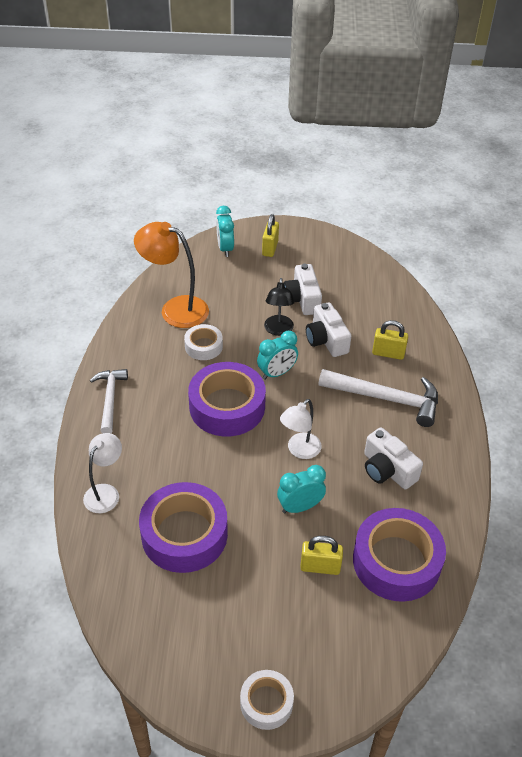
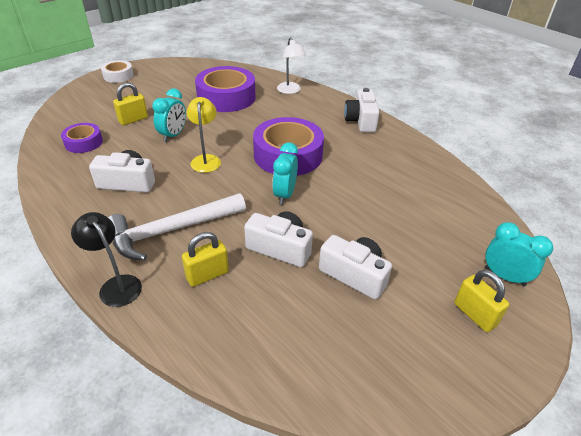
camera: 135 degrees right, 5 degrees down
(110, 399) = (361, 121): white hammer -> white camera
(175, 309) = (429, 190): orange lamp -> none
(203, 346) = (363, 179): white tape -> none
(278, 330) = (331, 228): black lamp -> black lamp (116, 285)
(299, 450) = (206, 159): white lamp -> yellow lamp
(396, 561) = (83, 142): purple tape -> purple tape, size x0.53

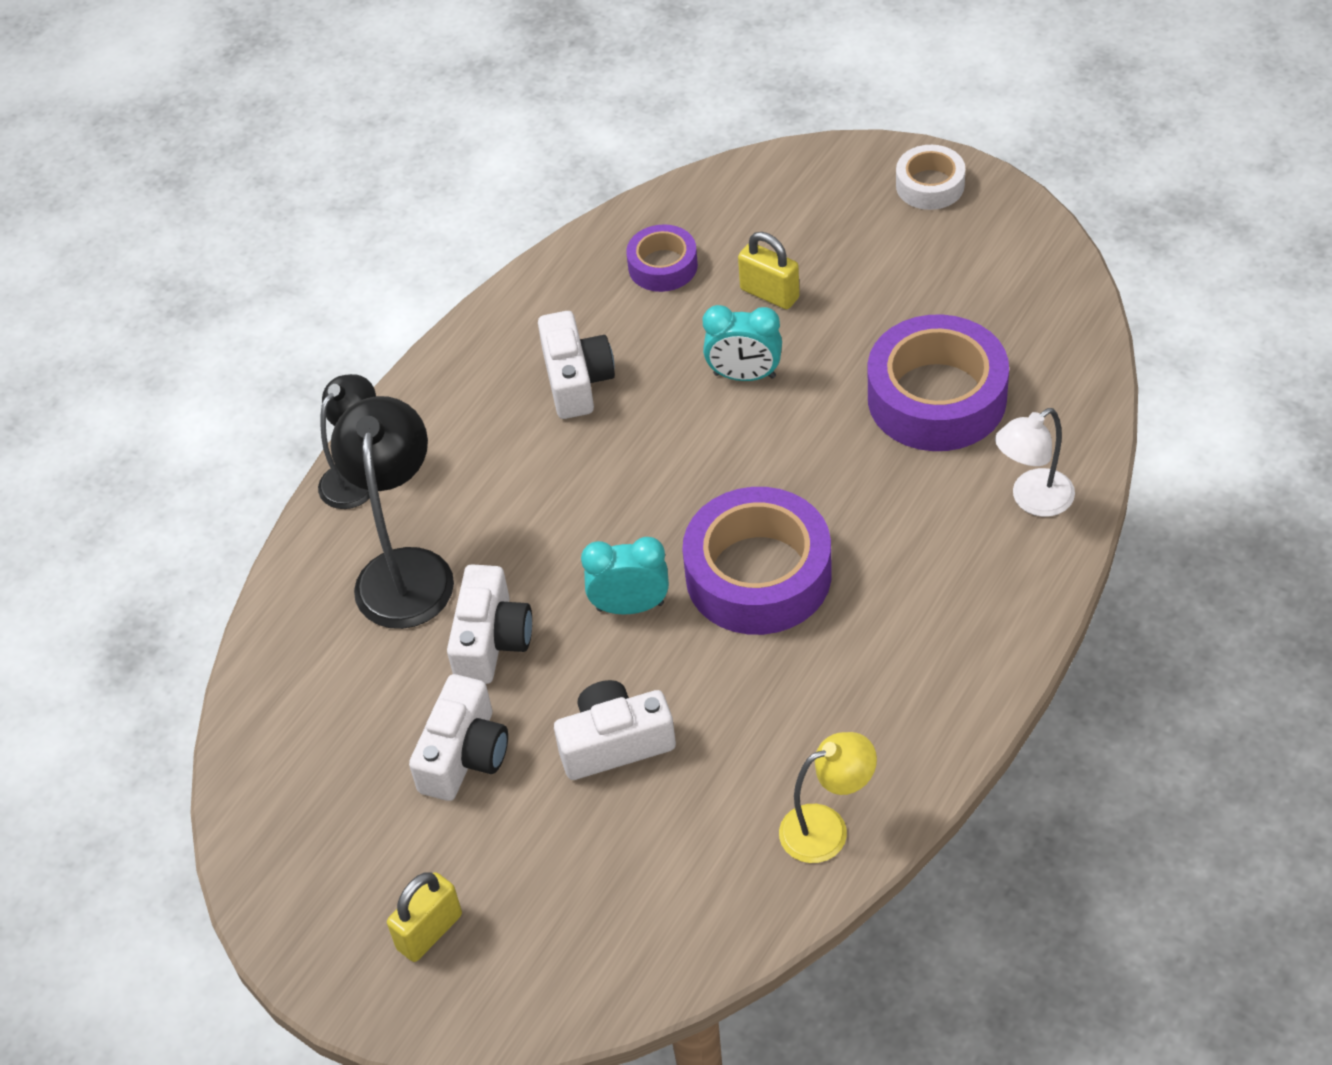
camera: 80 degrees right, 10 degrees up
(171, 230) = (482, 488): white hammer -> none
(206, 159) = (687, 456): yellow lamp -> yellow lamp (827, 828)
(207, 275) = (405, 570): yellow padlock -> black lamp
(361, 121) = (960, 669): white camera -> white camera (615, 743)
(504, 276) = (529, 975): turquoise clock -> none

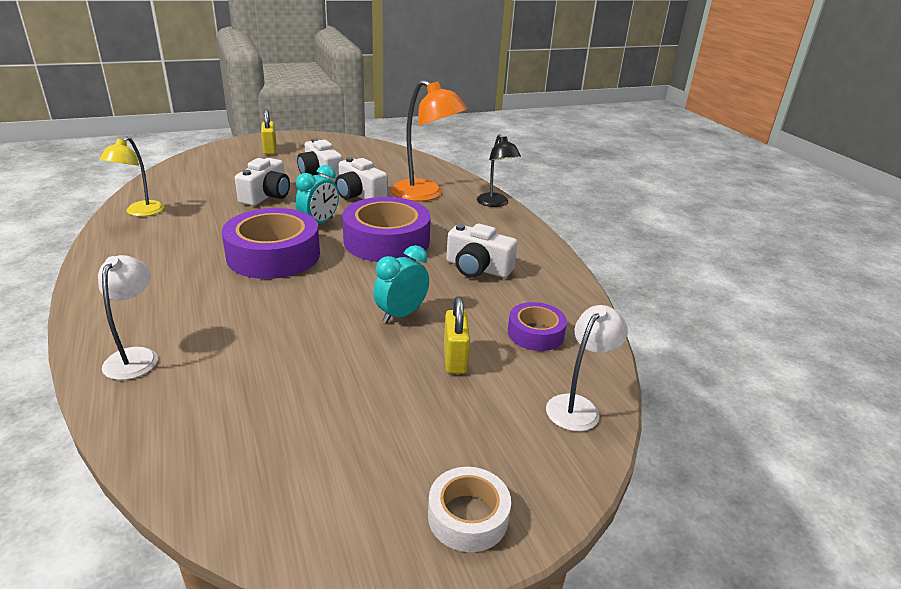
camera: 120 degrees right, 20 degrees down
(405, 570) = (426, 194): black lamp -> orange lamp
(745, 189) = (578, 406): none -> white lamp
(769, 293) = (455, 359): yellow padlock -> yellow padlock turned 75 degrees counterclockwise
(937, 397) = (266, 371): purple tape -> purple tape (386, 241)

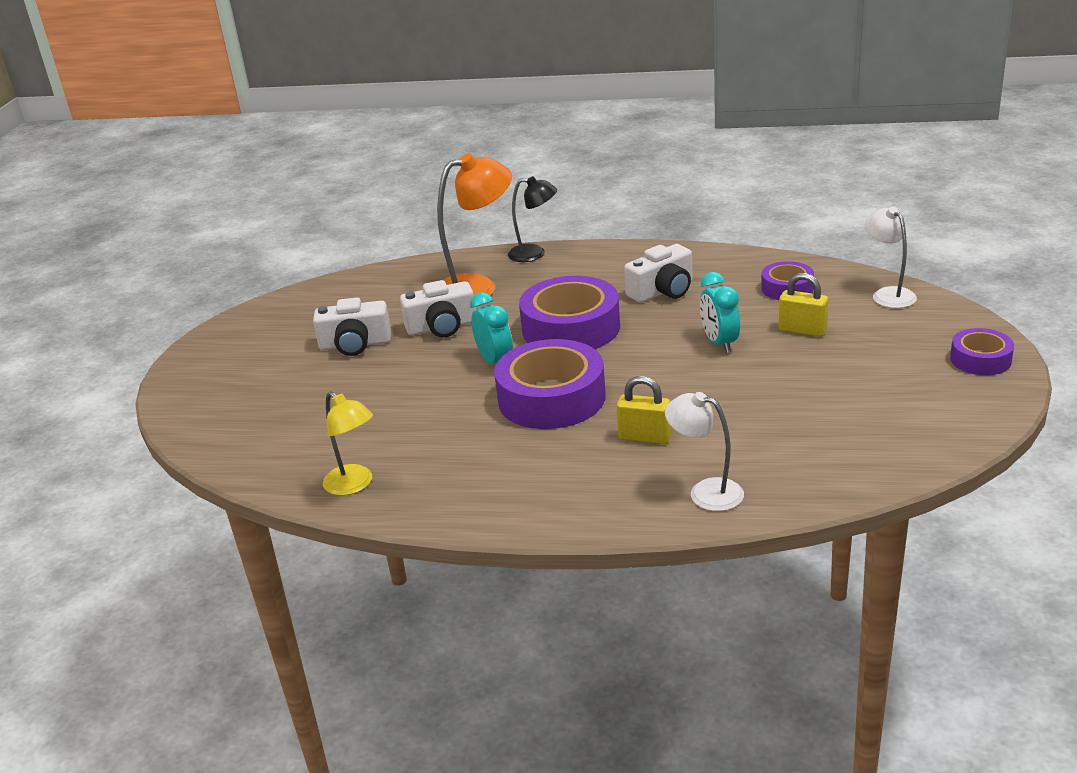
camera: 55 degrees left, 0 degrees up
(266, 196) = (387, 388): white camera -> none
(270, 150) = (229, 372): yellow padlock -> yellow padlock (645, 437)
(468, 516) = (980, 359): white tape -> purple tape

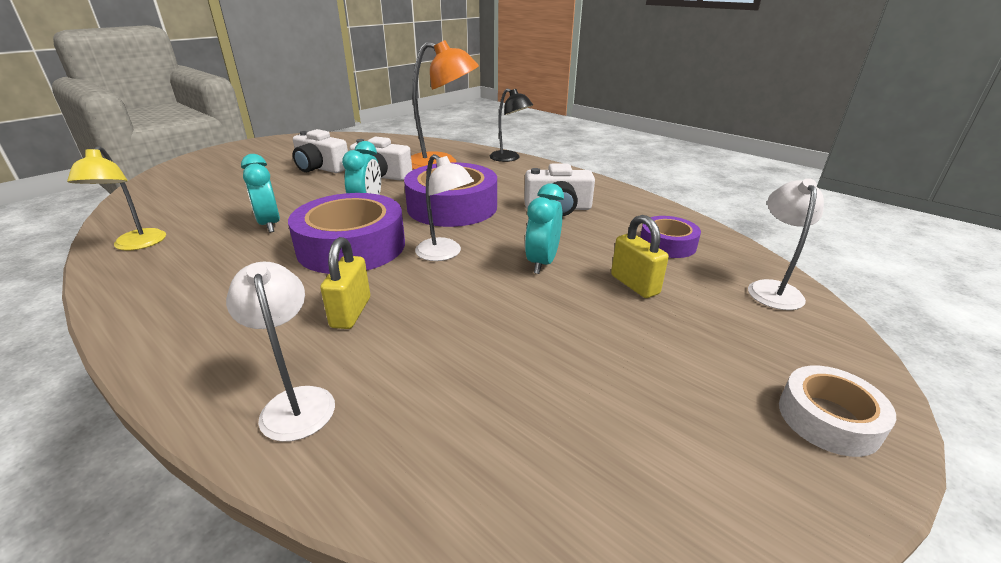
camera: 30 degrees right, 0 degrees up
(437, 415) = (269, 224): none -> turquoise clock
(637, 369) = (445, 254): none -> white lamp
(645, 437) = (351, 312): yellow padlock -> yellow padlock turned 45 degrees clockwise
(980, 359) = (828, 419): purple tape -> white tape

